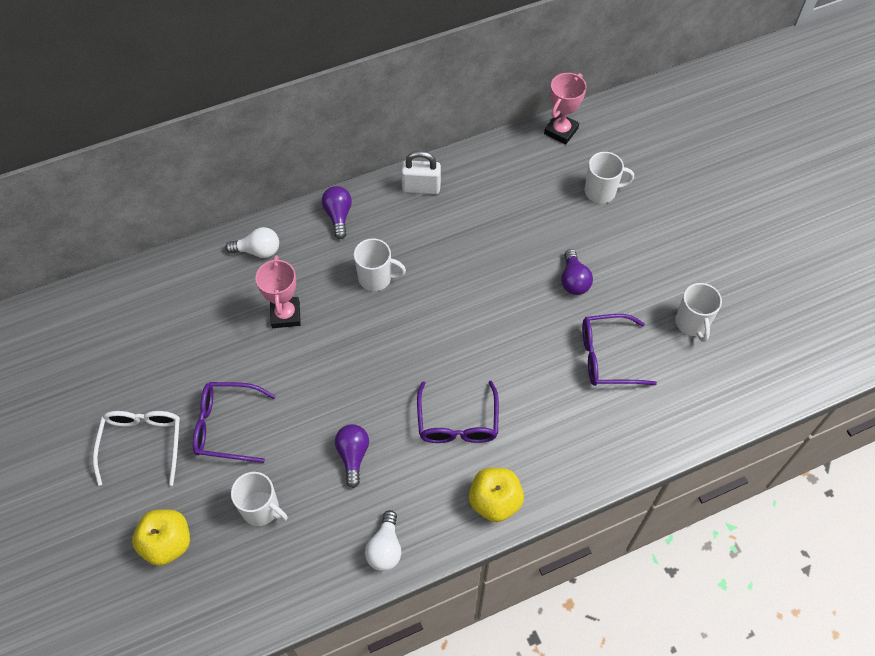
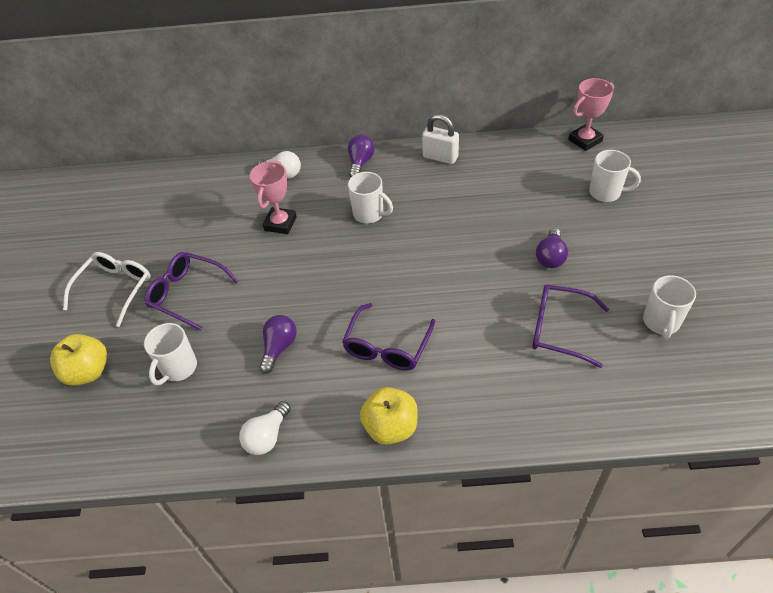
camera: 25 degrees right, 10 degrees down
(261, 509) = (178, 368): white mug -> white mug turned 60 degrees clockwise

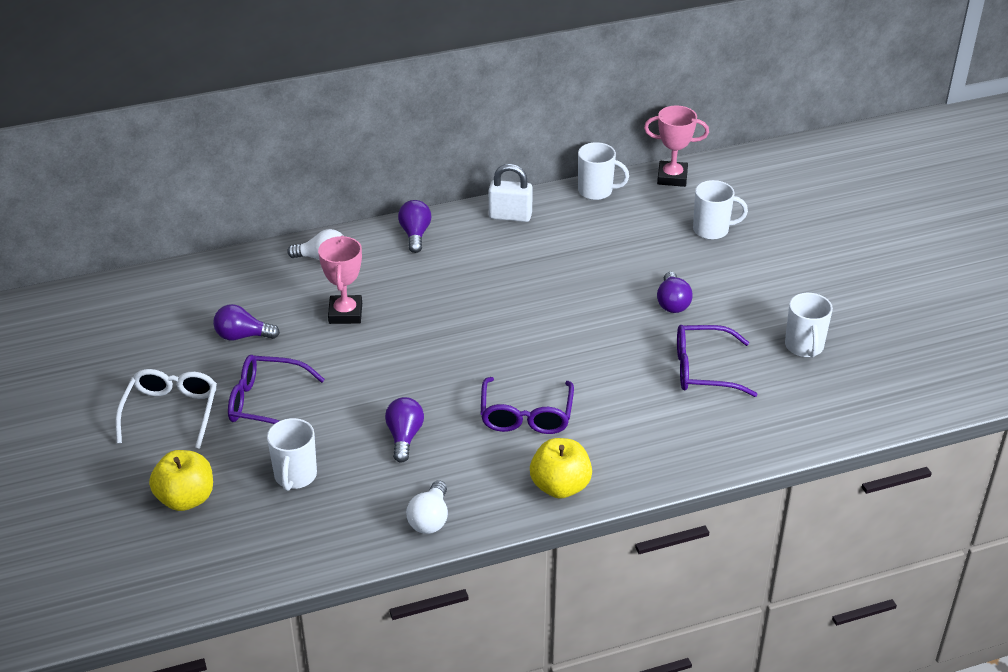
camera: 20 degrees left, 10 degrees down
(196, 231) = (242, 336): none -> purple light bulb
(369, 214) = (450, 288): white mug -> white mug (596, 191)
(585, 140) = (672, 177): pink trophy -> pink trophy turned 60 degrees clockwise

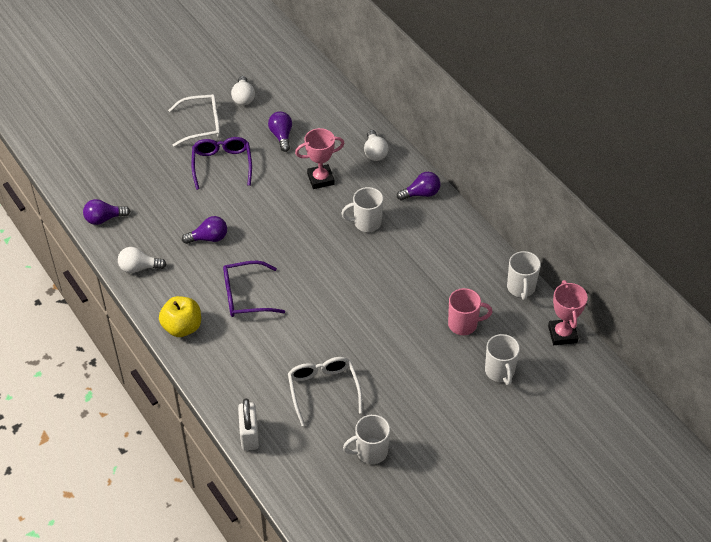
camera: 75 degrees right, 10 degrees up
(140, 361) = (243, 97): none -> white light bulb
(186, 499) = (132, 153): yellow apple -> none
(295, 476) = (161, 196): white mug -> white mug (366, 223)
(510, 216) = (465, 242): white padlock -> white padlock (249, 435)
(636, 242) = (463, 324): none -> pink mug
(672, 303) = (396, 359): purple light bulb -> purple light bulb (104, 219)
(703, 370) = (323, 390): purple glasses -> white glasses

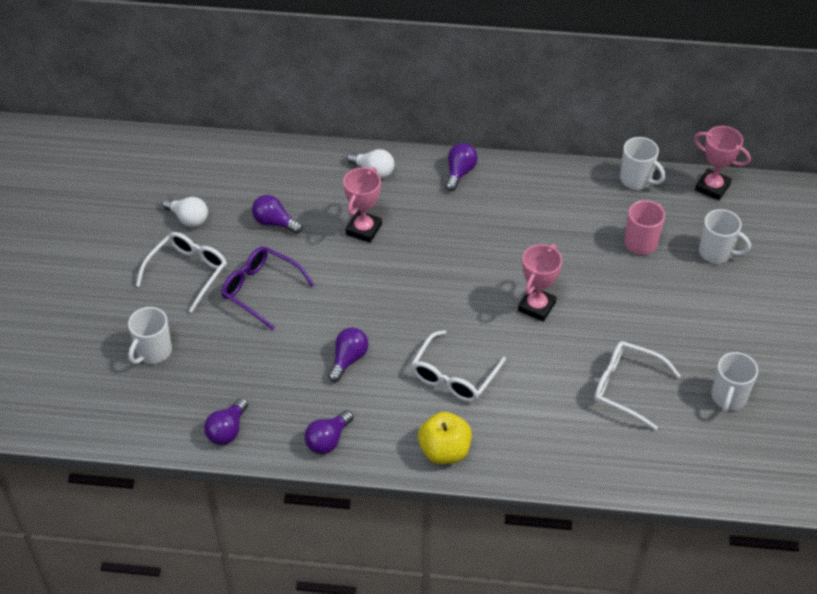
camera: 50 degrees left, 0 degrees up
(139, 268) = (328, 440): white light bulb -> purple light bulb
(245, 296) = (454, 376): purple glasses -> white glasses
(249, 435) = (630, 478): white padlock -> none
(345, 302) = (536, 306): none -> pink trophy
(366, 223) = (454, 231): white mug -> white mug (153, 352)

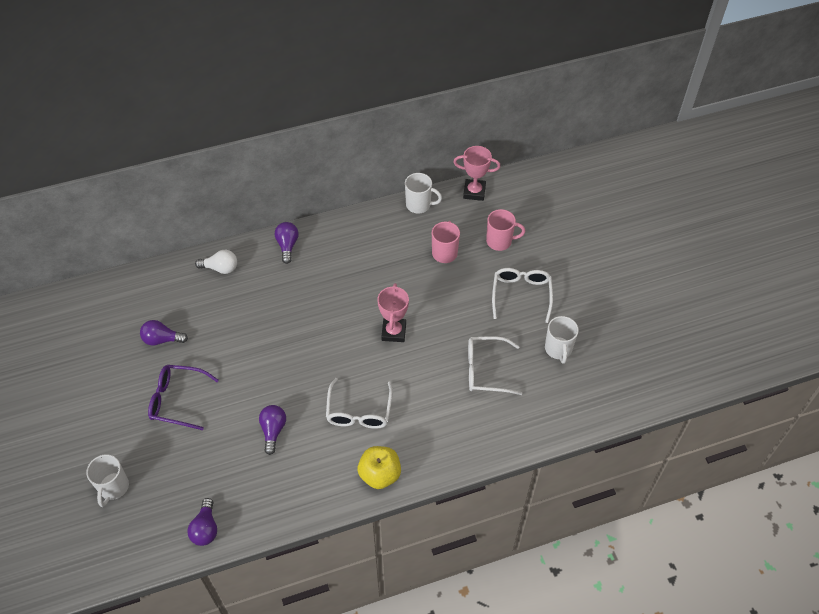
camera: 25 degrees left, 5 degrees up
(188, 219) = (89, 362): white light bulb -> none
(188, 272) = (110, 408): white glasses -> white glasses (521, 295)
(328, 440) = (288, 503): purple light bulb -> none
(363, 229) = (235, 319): pink trophy -> none
(716, 252) = (500, 241): white mug -> pink mug

